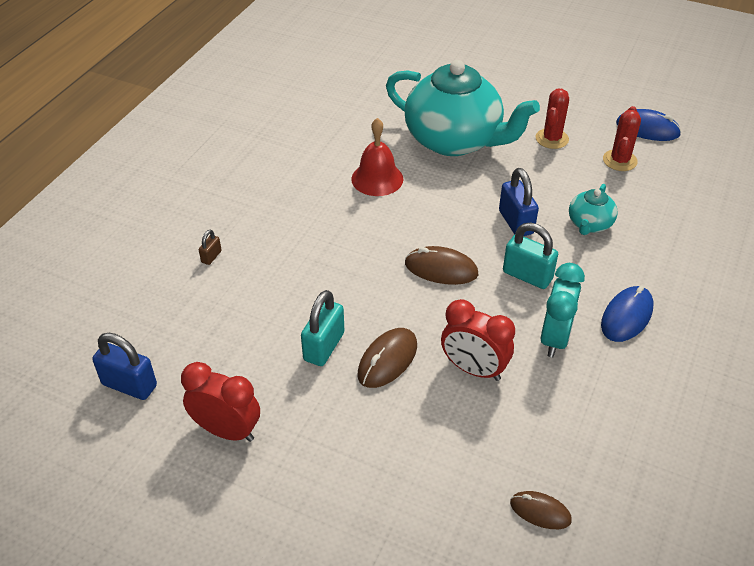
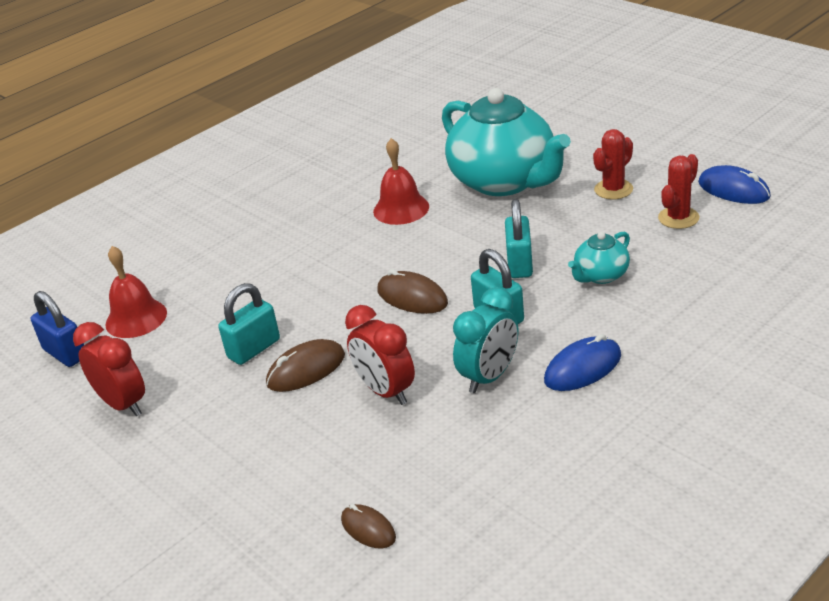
camera: 25 degrees right, 10 degrees down
(182, 333) = (136, 318): none -> red bell
(211, 256) = (201, 258): brown padlock -> none
(516, 222) = (519, 264): blue padlock -> turquoise padlock

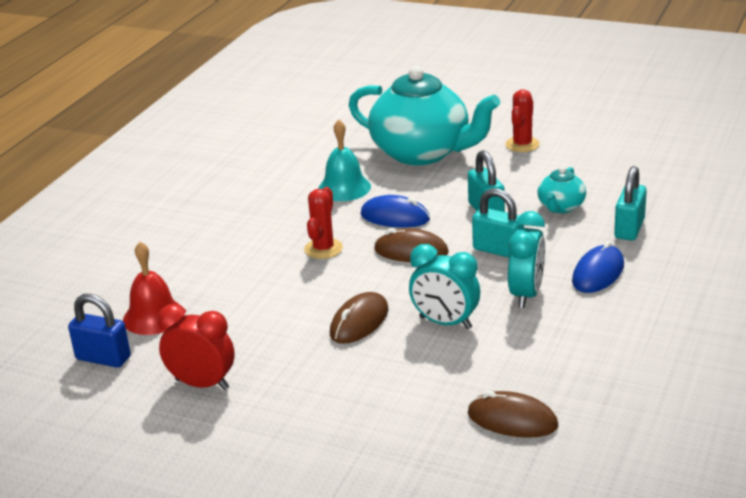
camera: 25 degrees left, 5 degrees down
(254, 349) = (295, 317): turquoise padlock -> turquoise padlock (629, 229)
(368, 529) = (512, 420): brown mouse -> brown mouse, size x1.50
(386, 391) = (445, 323): red clock -> turquoise clock
(401, 209) = (344, 188): red bell -> turquoise bell
(678, 218) = (592, 156): red cactus -> red cactus (323, 249)
(733, 190) = (620, 130): blue mouse -> blue mouse (395, 217)

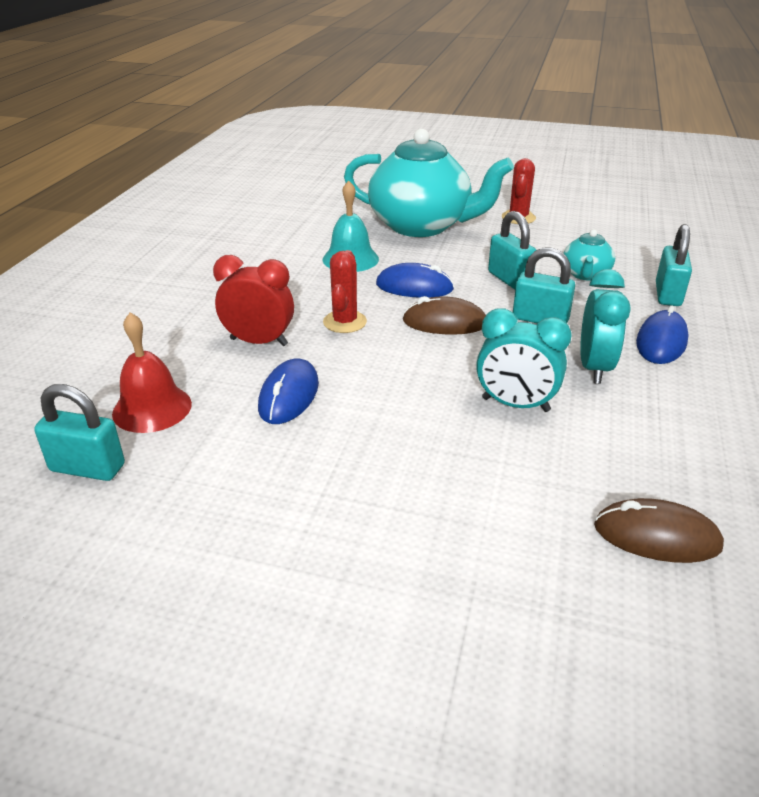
camera: 10 degrees left, 5 degrees up
(103, 358) = (87, 468): blue padlock -> turquoise padlock
(202, 384) = (226, 501): red clock -> red clock (259, 342)
(262, 310) = (289, 396): none -> blue mouse
(359, 322) = (411, 407): brown mouse -> none

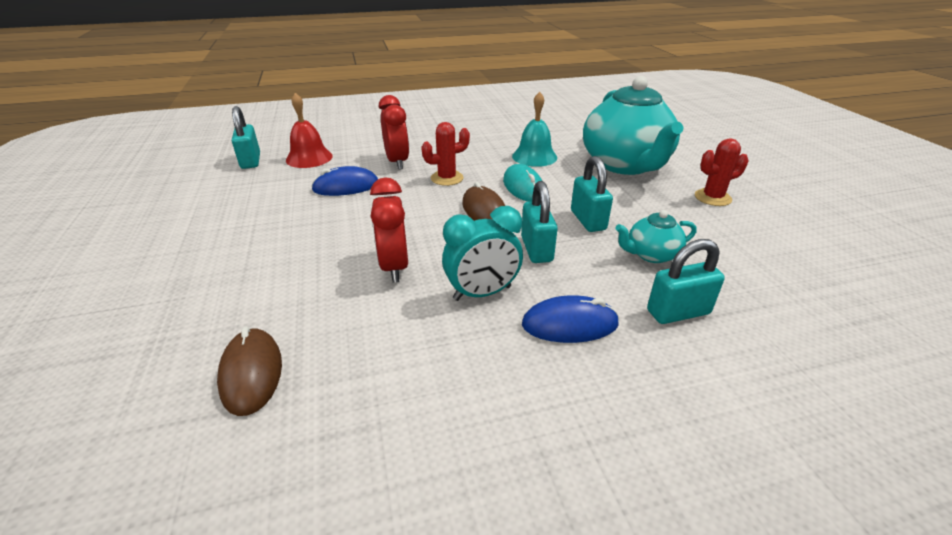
camera: 60 degrees right, 0 degrees up
(414, 287) = (523, 187): blue mouse -> turquoise mouse
(509, 279) = (588, 220): turquoise padlock -> turquoise padlock turned 45 degrees counterclockwise
(515, 404) = (394, 267): turquoise clock -> red clock

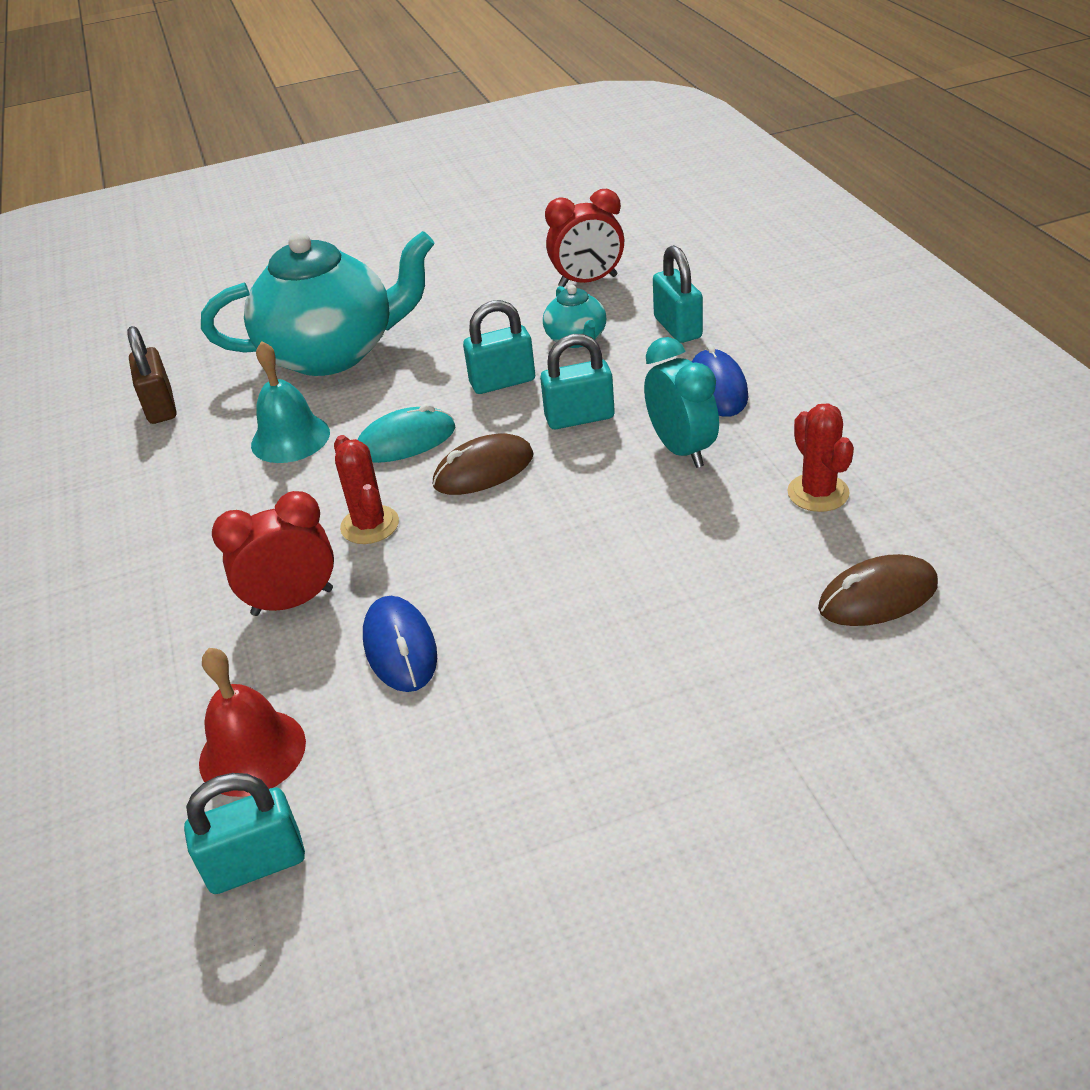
camera: 90 degrees left, 5 degrees up
(394, 267) = (644, 530): red clock -> red clock (588, 281)
(570, 126) = (160, 407): none -> brown padlock
(712, 198) = (437, 293): red cactus -> red cactus (818, 493)

